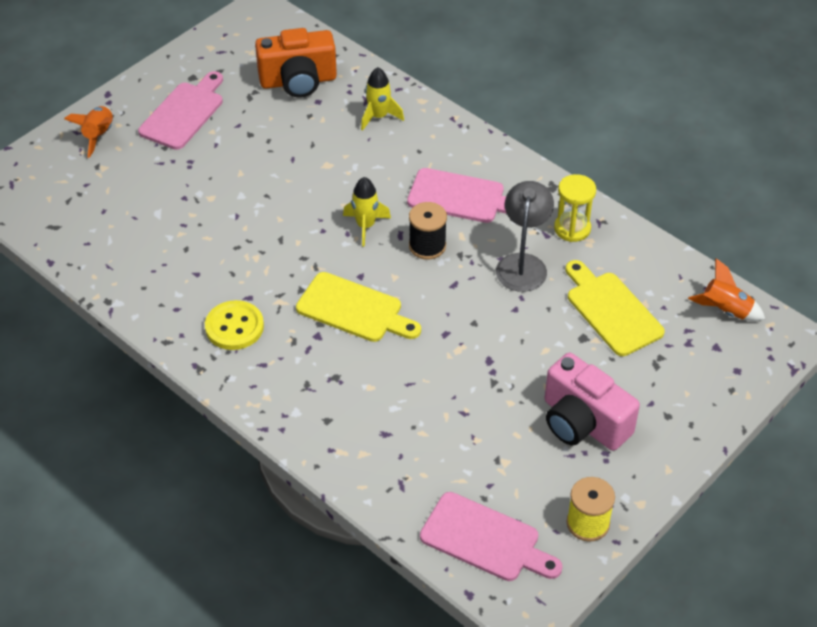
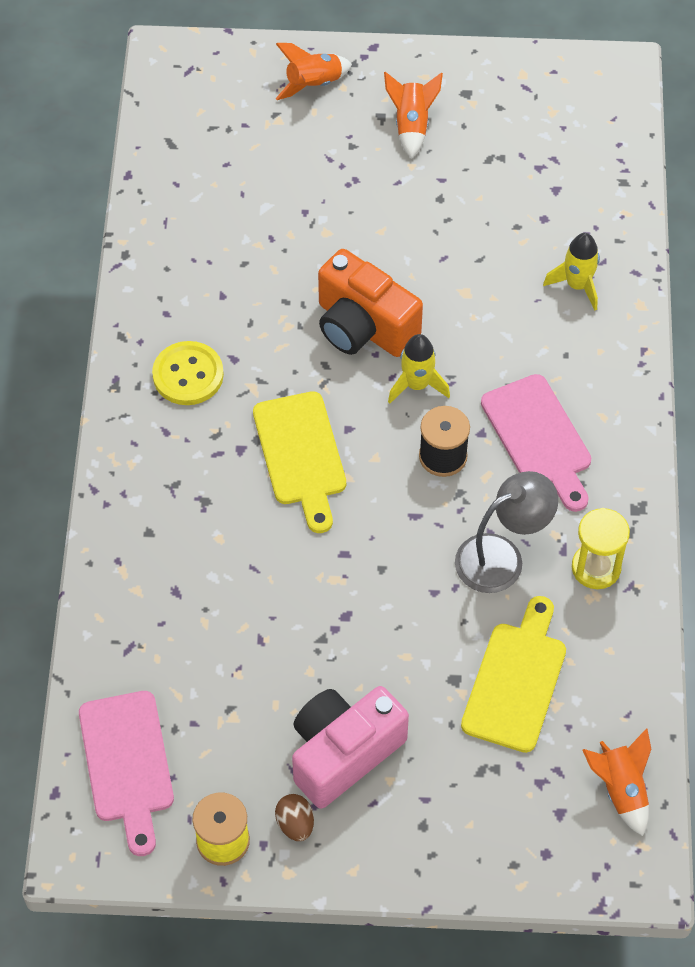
camera: 50 degrees right, 10 degrees up
(184, 113) = (411, 125): pink cutting board -> orange rocket
(298, 81) = (554, 181): orange camera -> orange camera (363, 327)
(583, 422) = (343, 753): pink camera -> pink camera turned 45 degrees clockwise
(610, 478) = (295, 824): none -> brown egg

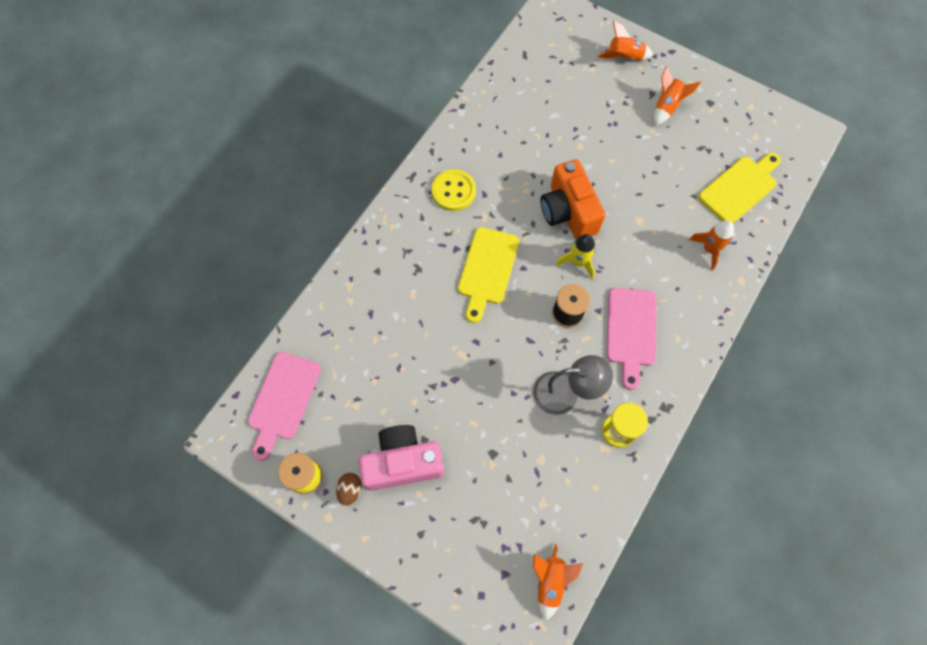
camera: 30 degrees right, 10 degrees up
(516, 681) = (528, 475): yellow cutting board -> yellow cutting board (740, 188)
(577, 285) = (709, 249): yellow rocket -> orange rocket

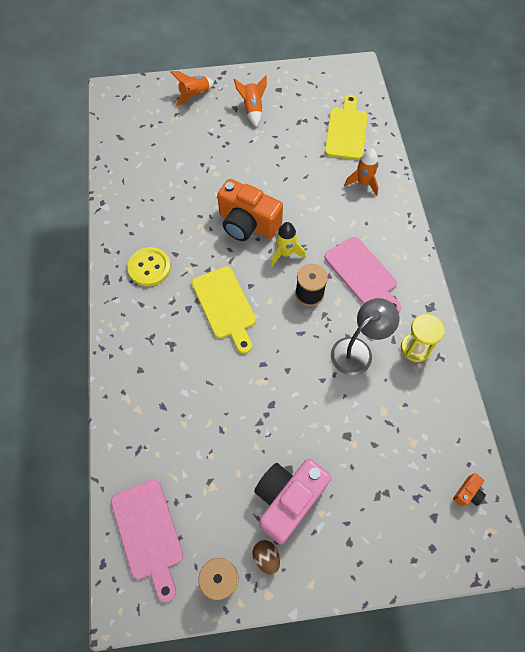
camera: 40 degrees left, 5 degrees down
(550, 581) = (467, 493): orange rocket -> orange camera

